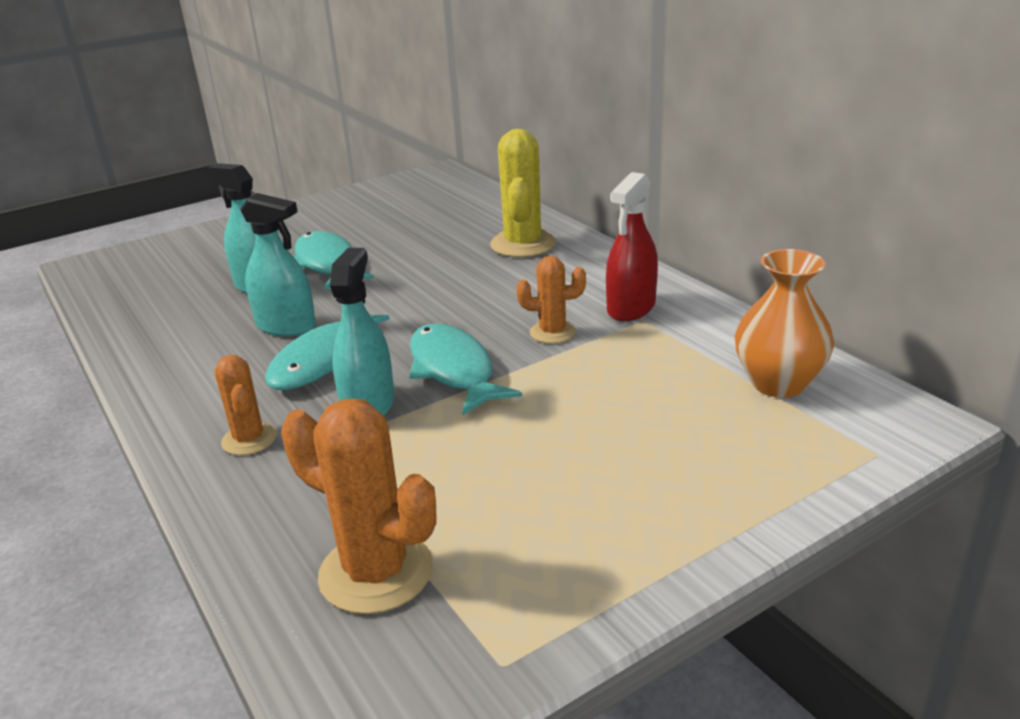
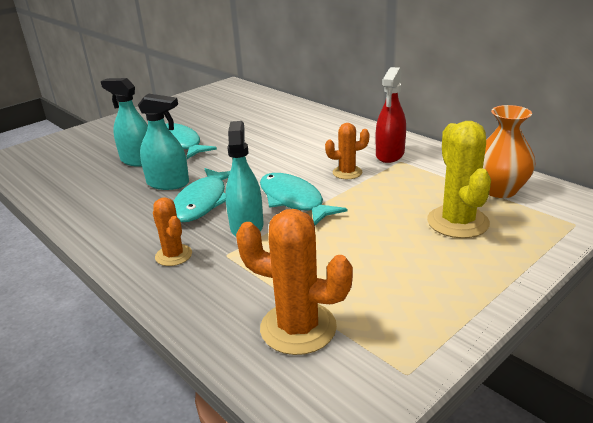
camera: 10 degrees left, 0 degrees up
(523, 244) = (304, 123): yellow cactus -> yellow cactus (457, 222)

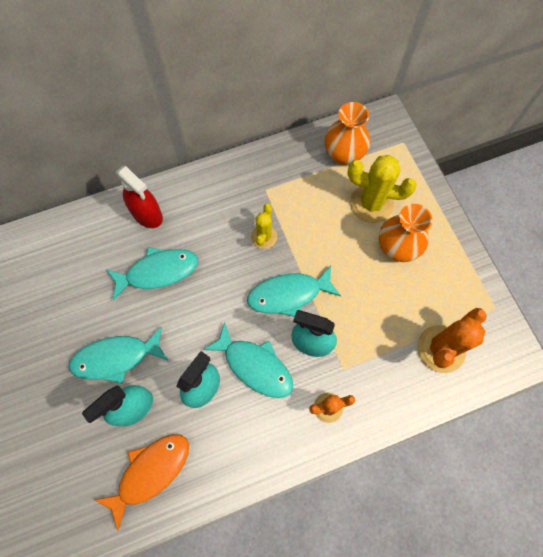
camera: 70 degrees left, 40 degrees up
(81, 181) = (150, 472): none -> orange fish
(269, 139) = (158, 271): none -> turquoise fish
(347, 172) = (264, 237): orange cactus -> yellow cactus
(390, 154) = (250, 191): red spray bottle -> red spray bottle (147, 214)
(417, 255) = (397, 248): none -> orange vase

